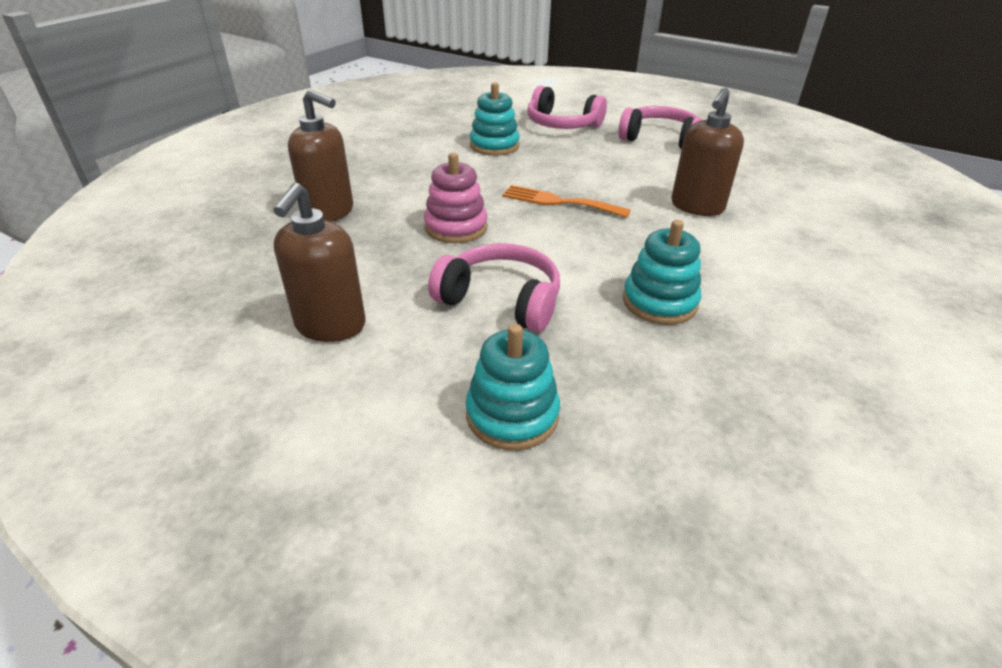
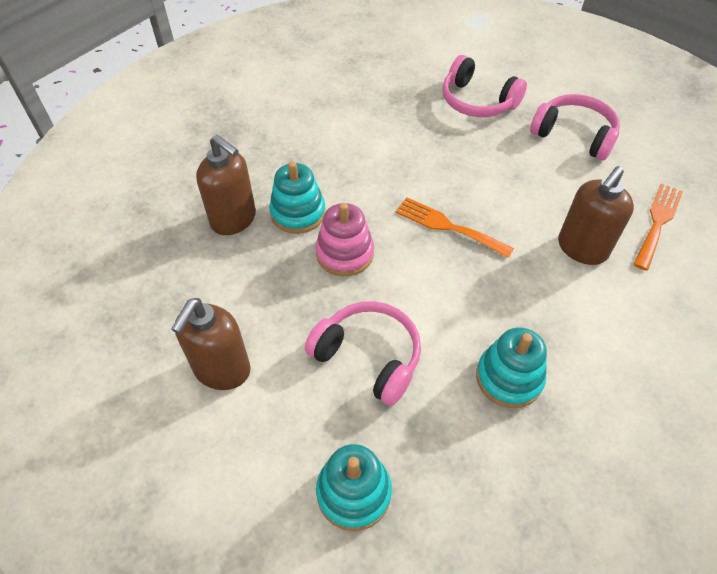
camera: 10 degrees right, 15 degrees up
(494, 146) = (401, 131): turquoise stacking toy -> turquoise stacking toy (298, 213)
(760, 185) = (657, 222): none -> orange fork

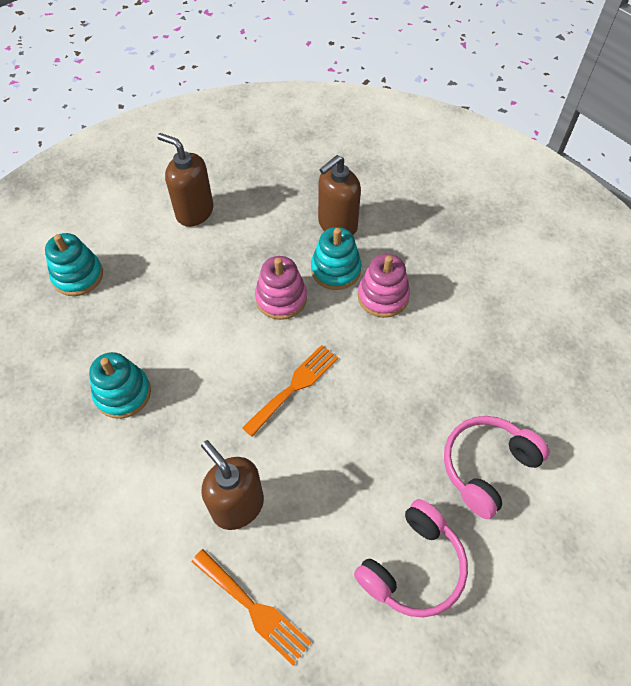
camera: 100 degrees right, 5 degrees up
(325, 174) = (383, 296): none -> pink stacking toy
(368, 357) = (175, 300): pink headphones -> none

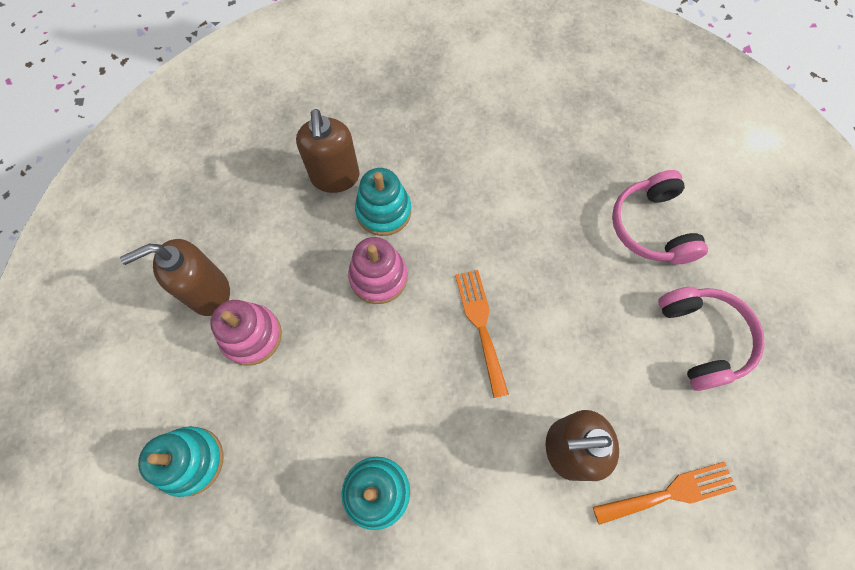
camera: 55 degrees left, 10 degrees up
(383, 296) = (441, 193): pink stacking toy -> pink stacking toy (252, 336)

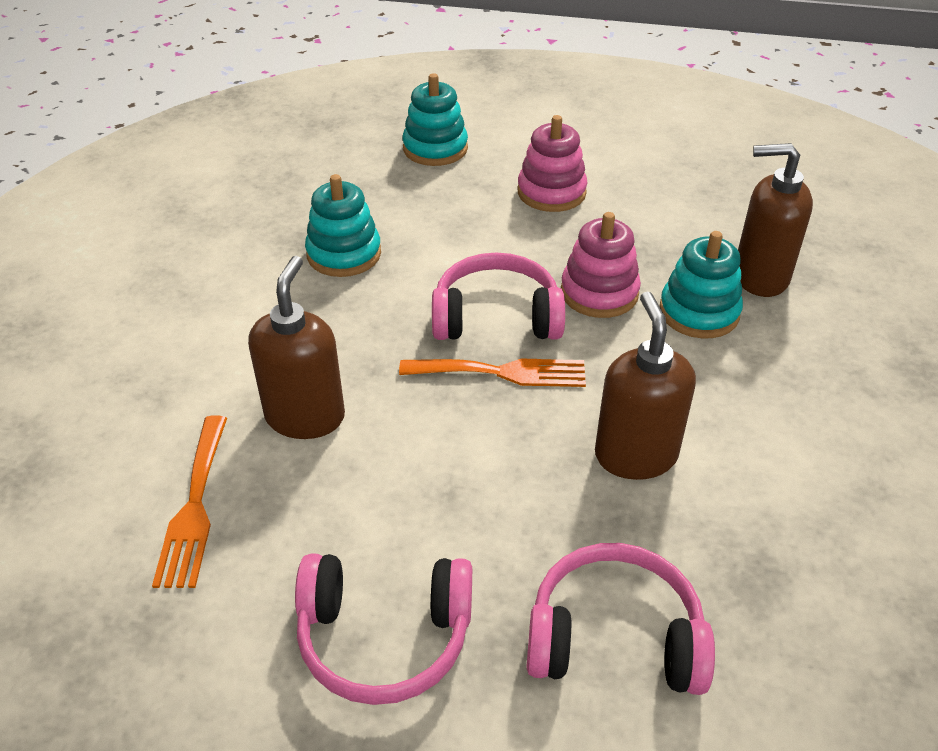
camera: 105 degrees right, 25 degrees down
(209, 293) = (612, 170): brown soap dispenser -> brown soap dispenser (635, 455)
(424, 343) = (496, 317): none -> pink headphones

